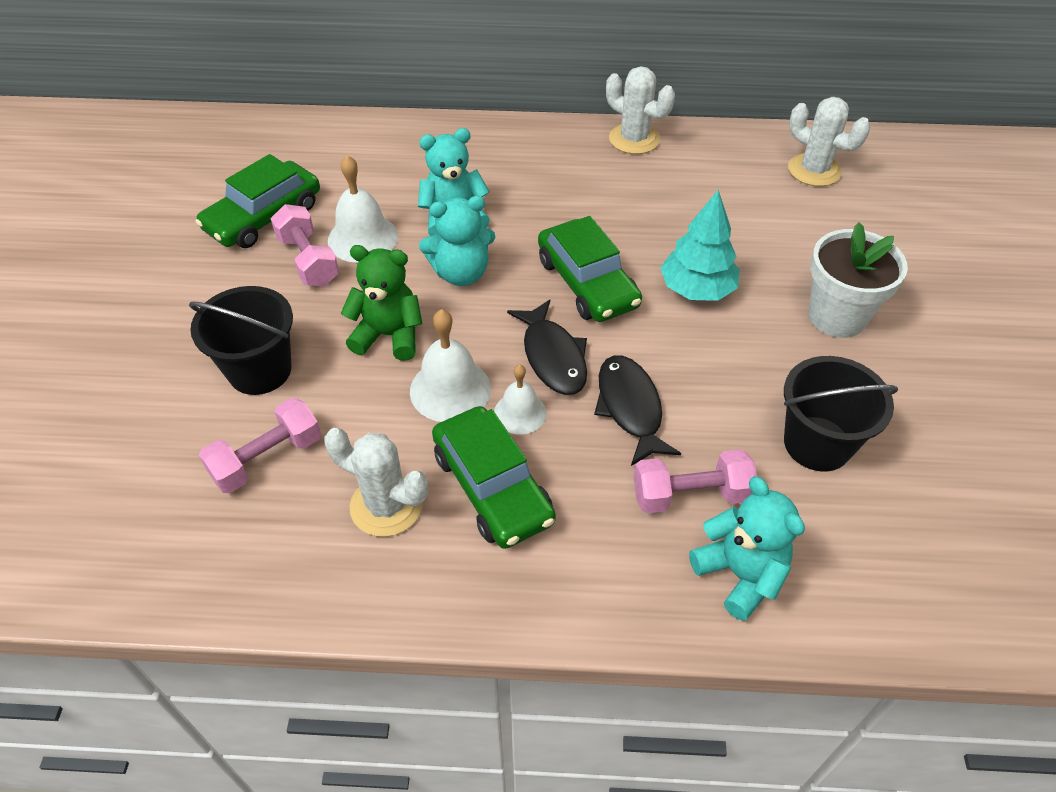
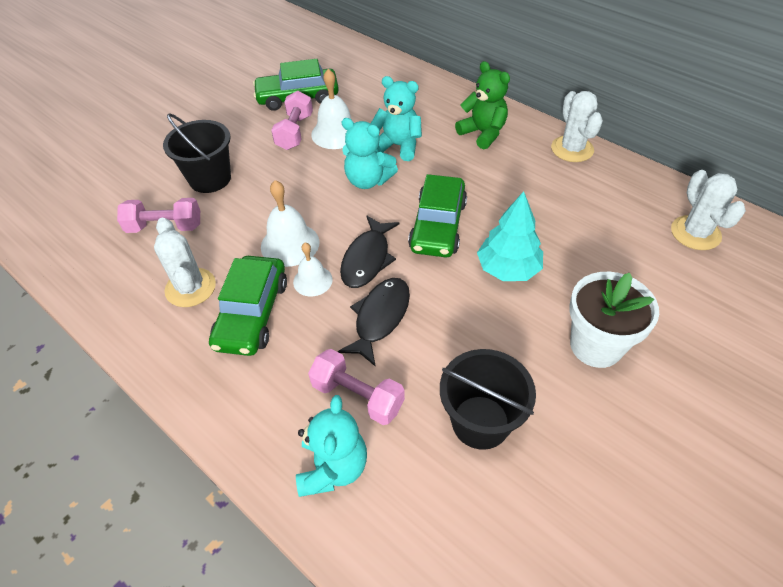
camera: 40 degrees right, 0 degrees up
(389, 335) = (291, 195): green teddy bear -> green teddy bear (483, 133)

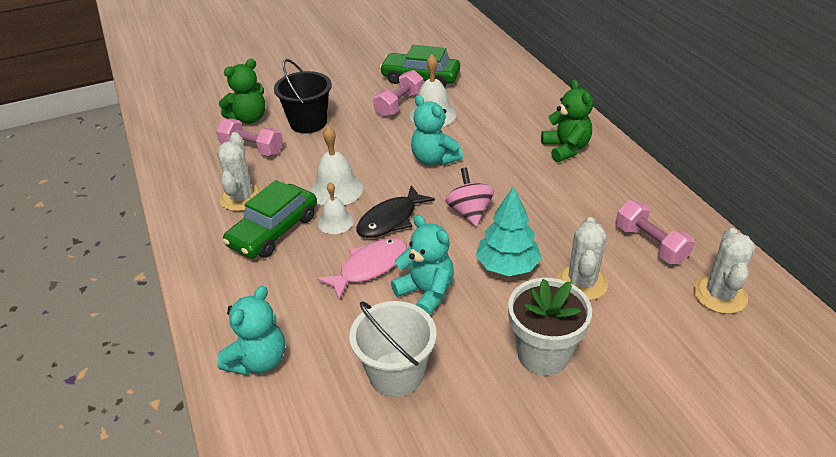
camera: 25 degrees right, 10 degrees down
(138, 193) = (249, 119): none -> green teddy bear
(357, 396) = (312, 318): pink dumbbell -> pink dumbbell (650, 244)
(380, 318) = (369, 267): black fish -> pink fish
(398, 146) = (480, 139): turquoise teddy bear -> turquoise teddy bear (426, 293)
(438, 226) = (469, 212): green car -> pink spinning top
(480, 422) = (396, 374): black bucket -> white bucket
(572, 149) = (645, 185): white cactus -> white cactus (582, 282)

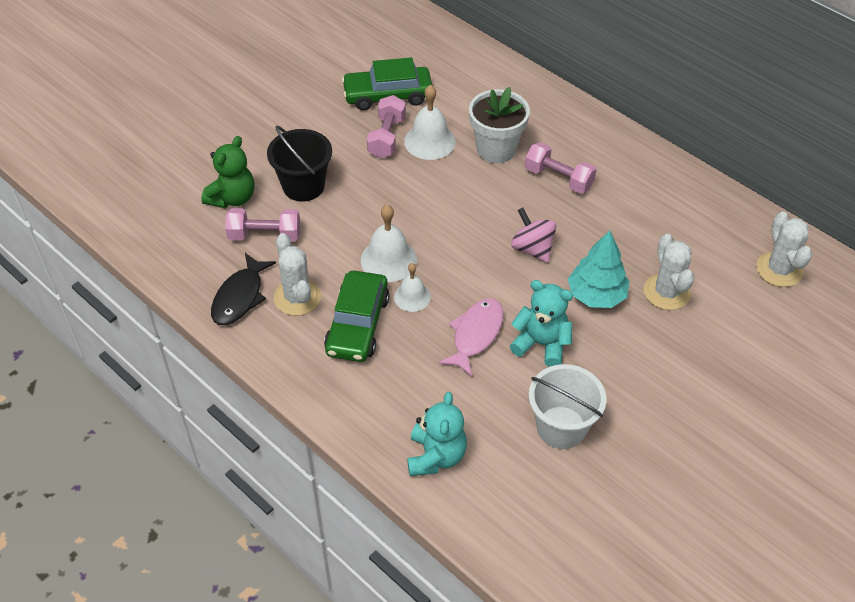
camera: 25 degrees left, 10 degrees up
(390, 220) = (463, 278): black fish -> black fish (240, 297)
(434, 159) = (464, 197): turquoise teddy bear -> none
(543, 354) = (668, 369): white flower pot -> white flower pot (496, 149)
(566, 149) = (583, 150): green teddy bear -> none
(650, 244) = (705, 236): pink dumbbell -> pink dumbbell (558, 178)

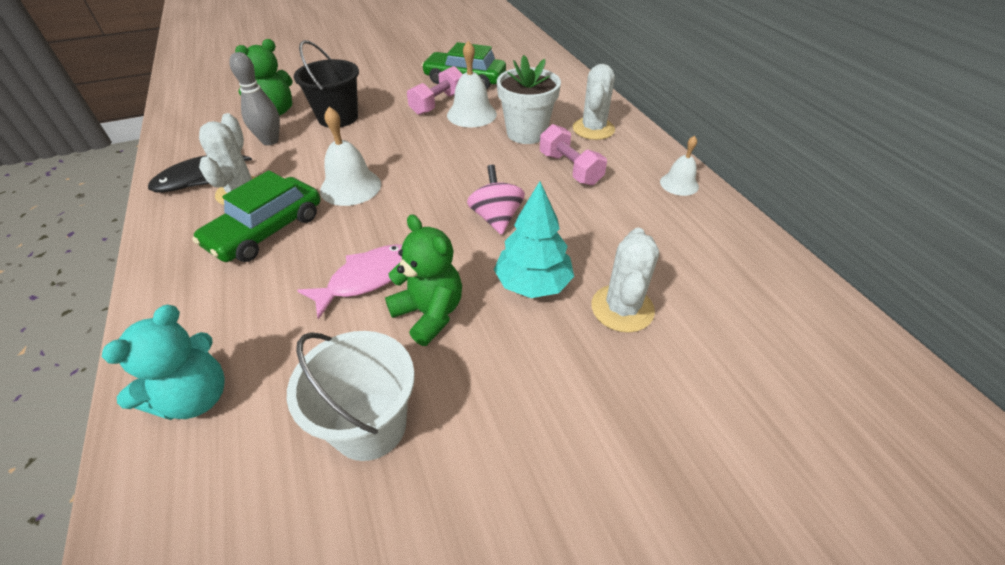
camera: 25 degrees right, 5 degrees down
(265, 235) = (270, 141): pink dumbbell -> grey bowling pin
(412, 297) = (340, 223): white bell -> white bell (679, 184)
(541, 344) = (429, 313): turquoise teddy bear -> green teddy bear
(779, 269) = (793, 332): white cactus -> white cactus (593, 129)

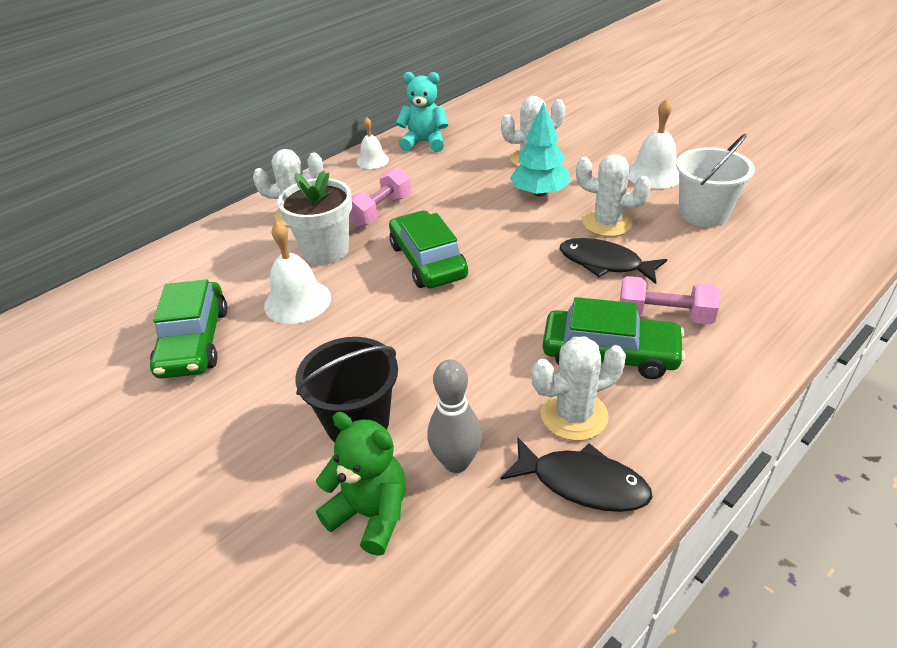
camera: 110 degrees left, 5 degrees down
(195, 397) = (774, 287): turquoise teddy bear -> turquoise teddy bear (425, 143)
(350, 187) = (500, 330): white bell -> white bell (654, 174)
(367, 278) = (604, 263): pink fish -> black fish
(429, 313) = (607, 223): green teddy bear -> white cactus
(438, 103) = (278, 339): pink dumbbell -> pink dumbbell (664, 315)
(469, 176) = (428, 261): none -> green car
(496, 218) = (480, 227): pink spinning top -> none

